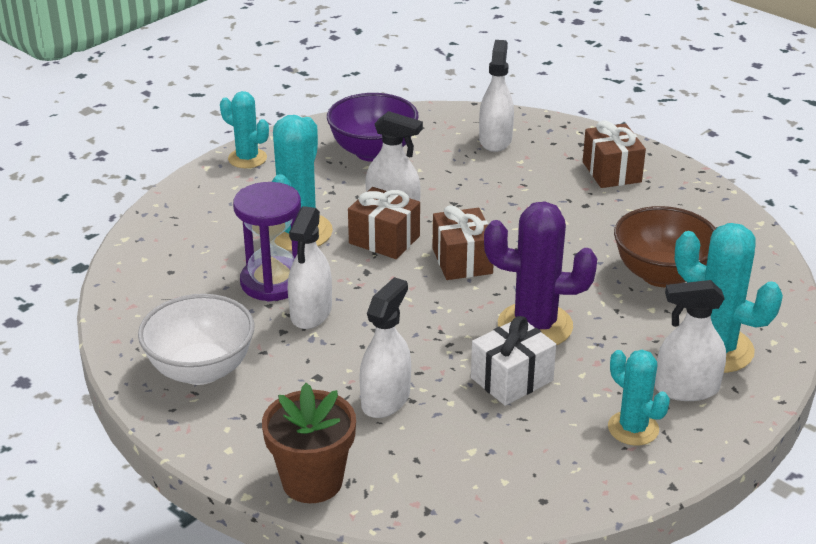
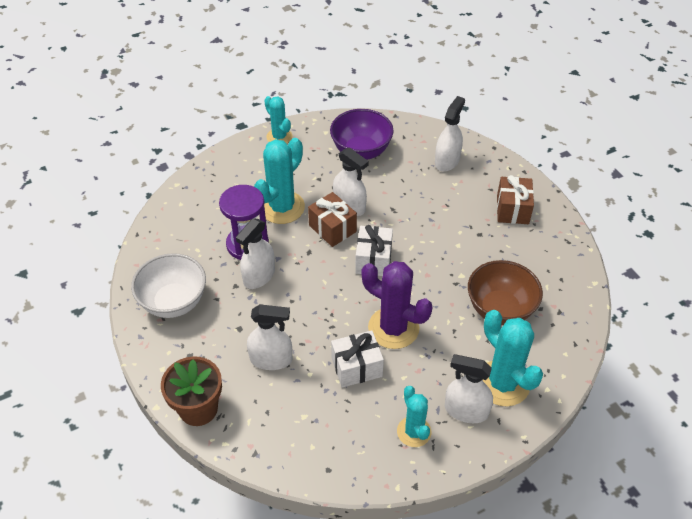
camera: 20 degrees right, 15 degrees up
(385, 399) = (271, 359): white spray bottle -> white spray bottle turned 45 degrees clockwise
(462, 261) = (373, 260): brown gift -> white gift

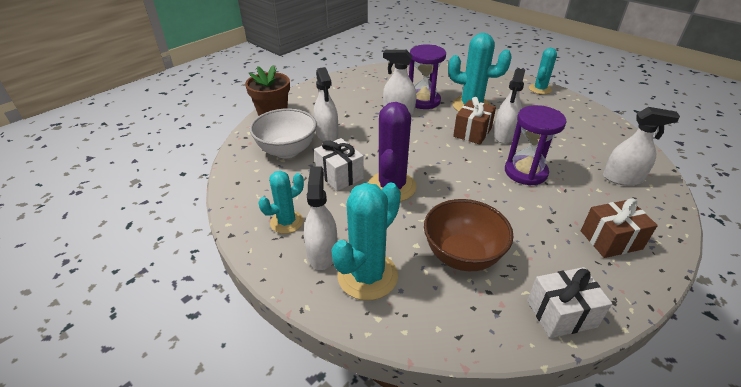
camera: 70 degrees right, 10 degrees down
(174, 302) = (353, 87): white bowl -> white bowl (287, 150)
(361, 151) = (572, 127): purple bowl -> none
(373, 260) = (457, 160): white gift -> white gift (561, 313)
(413, 219) = (525, 172): none -> purple hourglass

